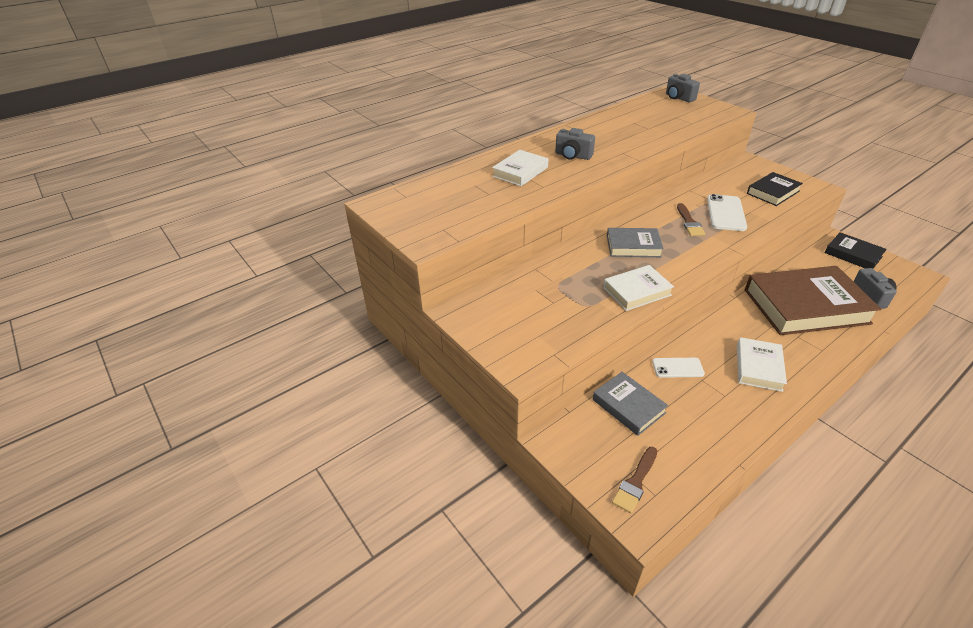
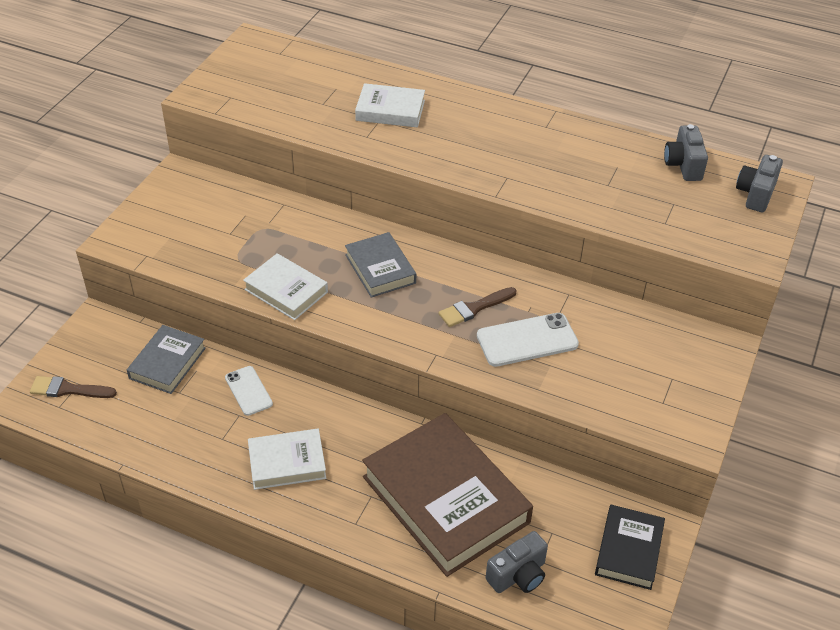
camera: 60 degrees right, 5 degrees up
(573, 156) = (464, 139): grey camera -> grey camera (683, 165)
(773, 192) = (631, 383): black book -> none

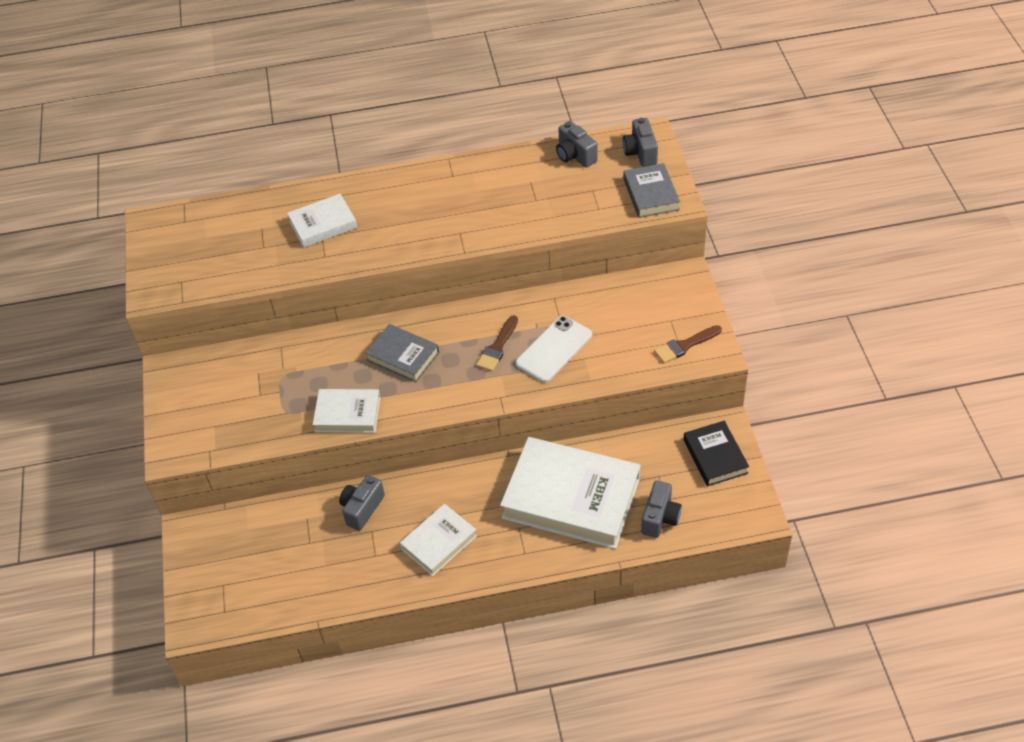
camera: 30 degrees left, 5 degrees up
(68, 389) = (219, 594): brown brush -> brown brush (685, 345)
(167, 363) = (279, 526): grey book -> grey book (651, 194)
(248, 391) = (362, 509): white phone -> grey camera
(445, 499) = (571, 498): brown book -> white book

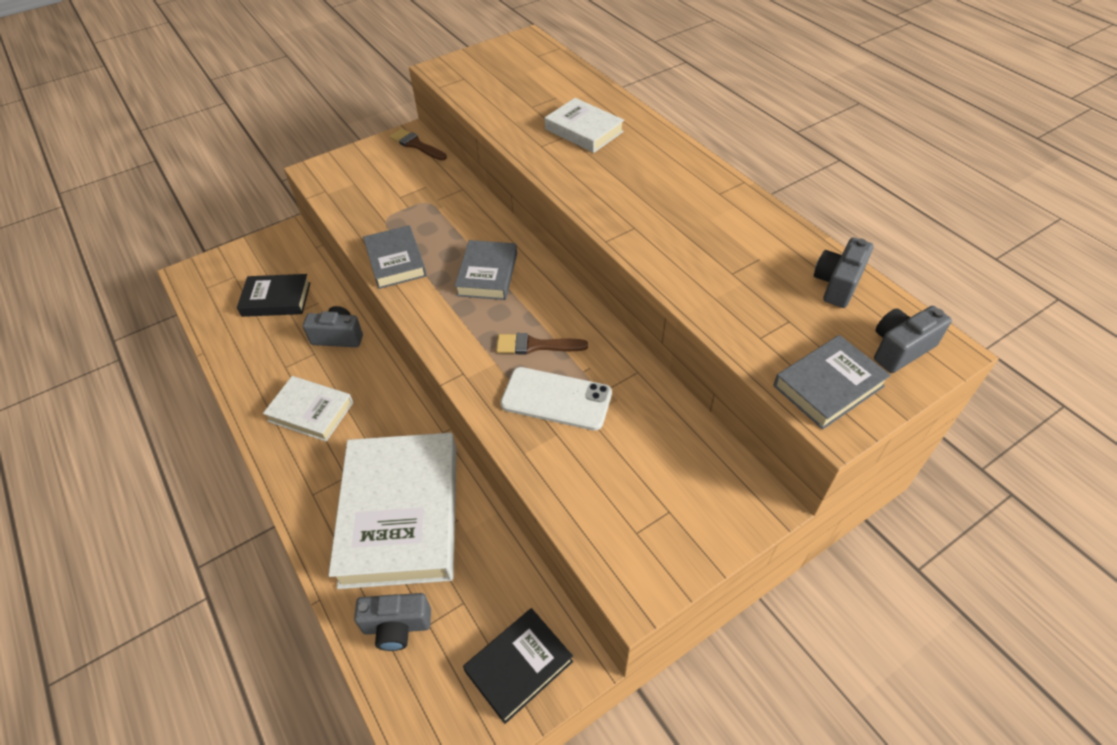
camera: 65 degrees right, 0 degrees up
(281, 551) = (276, 299): none -> black book
(347, 414) = (396, 261): white book -> grey book
(685, 345) = (632, 544): brown brush -> brown brush (416, 145)

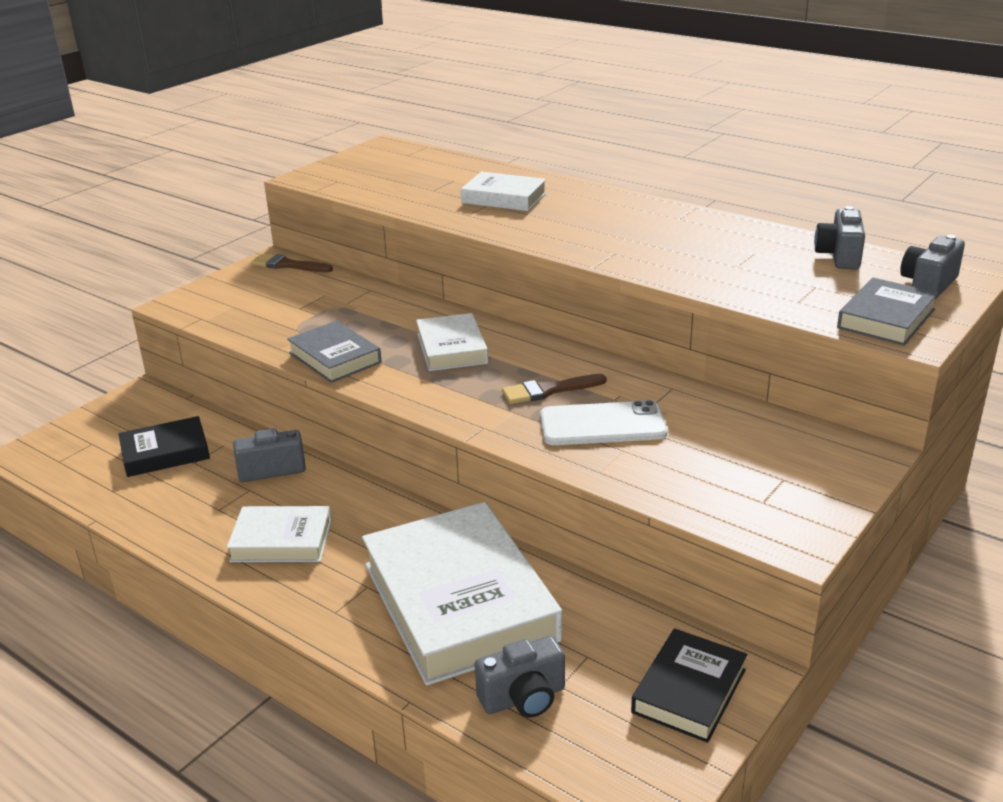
camera: 20 degrees left, 20 degrees down
(487, 274) = (451, 348): grey book -> white book

